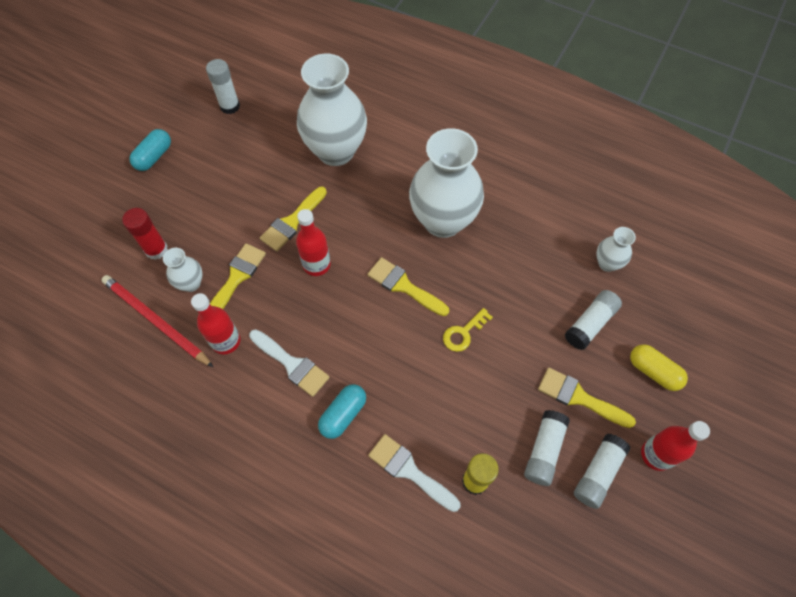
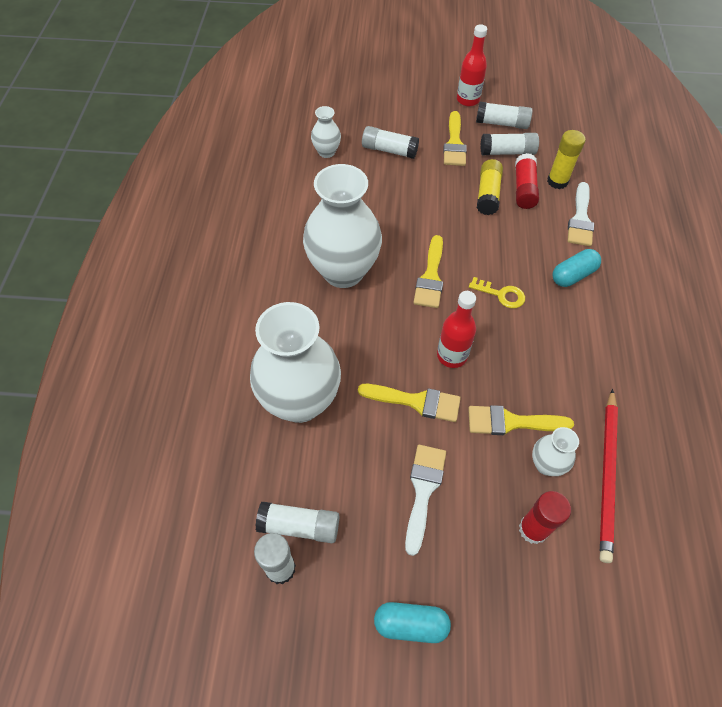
camera: 115 degrees left, 5 degrees down
(226, 341) = (579, 396): red bottle -> none
(248, 123) = (299, 526): none -> white glue stick
(292, 364) = (560, 330): white brush -> white brush (423, 490)
(343, 414) = (573, 275): turquoise capsule -> turquoise capsule turned 45 degrees counterclockwise
(463, 333) = (448, 222): yellow key -> yellow key (501, 295)
(478, 435) = (524, 189): none -> red glue stick
(485, 391) = (488, 194): none -> yellow glue stick
(653, 371) = (407, 111): yellow capsule -> none

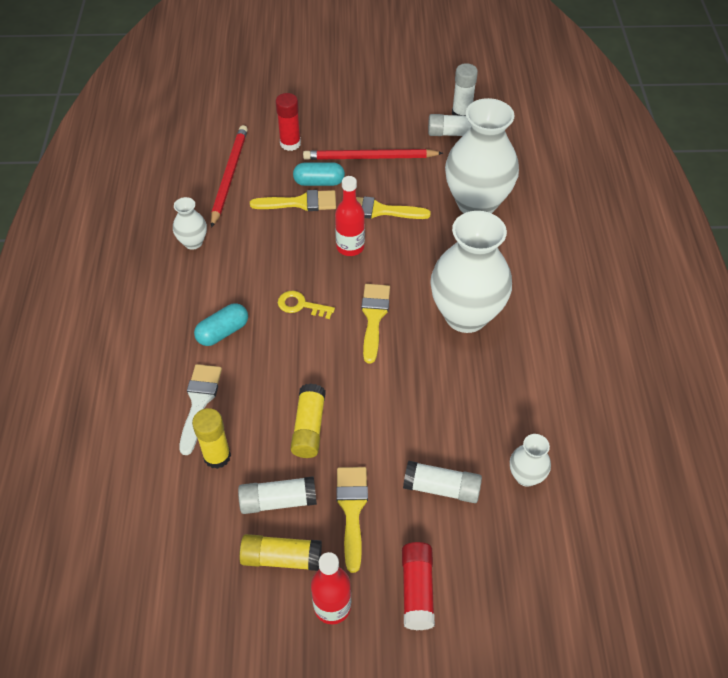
camera: 175 degrees right, 5 degrees down
(410, 624) = (373, 97): turquoise capsule -> turquoise capsule (319, 182)
(423, 490) = (369, 157): white brush -> red pencil
(502, 123) = (281, 558): white glue stick -> yellow glue stick
(524, 189) = (262, 440): red glue stick -> red glue stick (417, 590)
(546, 464) = (275, 178): white vase -> white vase (193, 242)

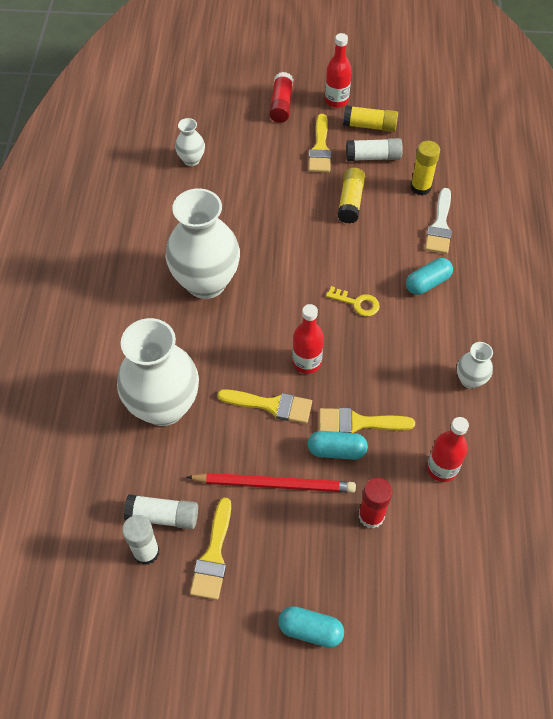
camera: 175 degrees left, 5 degrees up
(229, 176) = (442, 468): red pencil -> red bottle
(334, 83) = (310, 630): none -> turquoise capsule
(374, 317) = (290, 287): yellow brush -> yellow brush (213, 555)
(441, 488) = (254, 157): white glue stick -> none

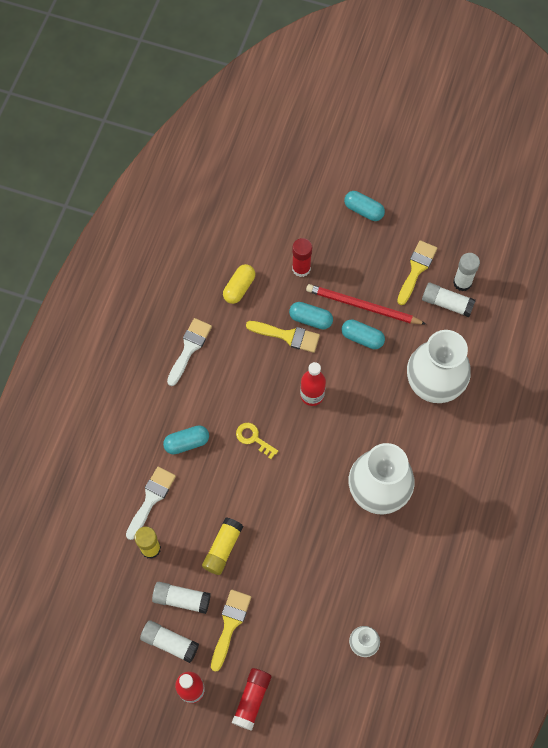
camera: 165 degrees left, 10 degrees up
(264, 443) = (362, 338): none -> turquoise capsule
(271, 405) = (349, 366): yellow brush -> none
(369, 126) = (170, 642): yellow glue stick -> white glue stick
(442, 468) = (239, 288): red bottle -> yellow capsule
(470, 380) = (189, 348): white vase -> white brush

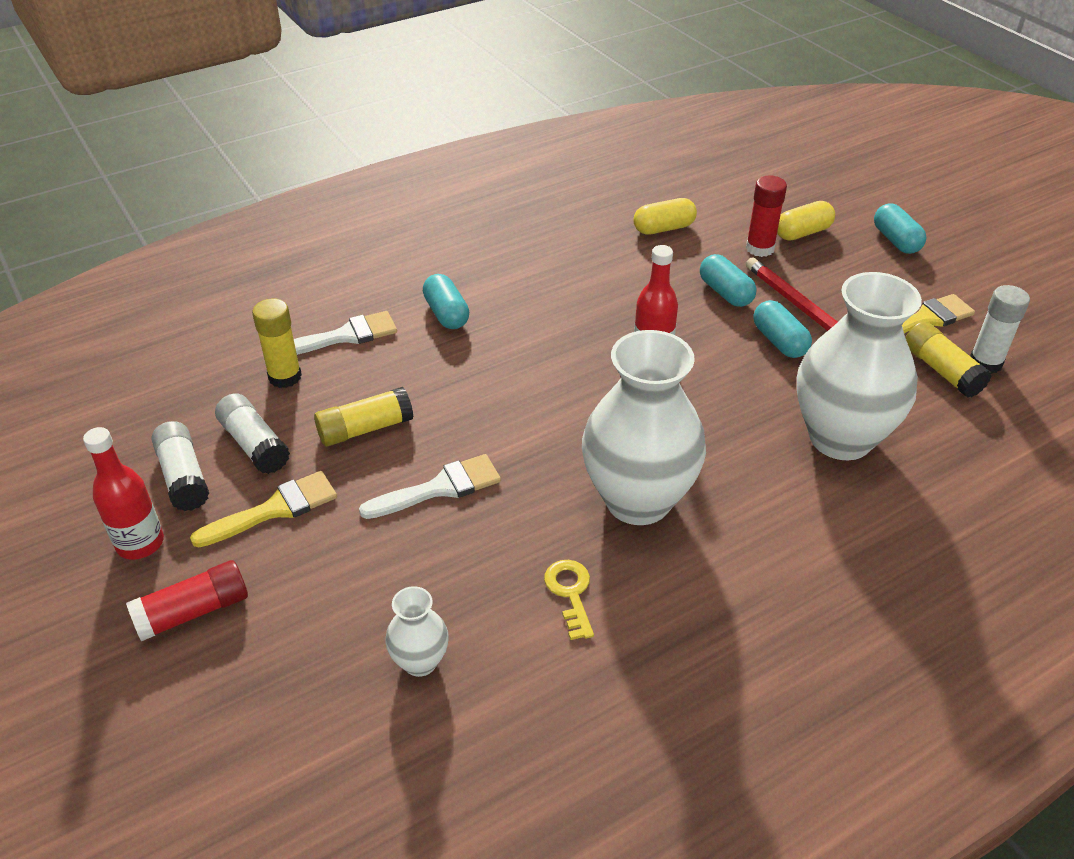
camera: 40 degrees right, 25 degrees down
(186, 443) = (446, 314): turquoise capsule -> turquoise capsule turned 45 degrees clockwise
(189, 348) = (547, 244): white brush -> white brush (440, 488)
(253, 438) = (530, 353): yellow key -> yellow key (570, 593)
(287, 336) = (679, 292): yellow brush -> none
(313, 238) = (802, 233): none -> yellow capsule
(447, 303) = (941, 370): white glue stick -> yellow glue stick

